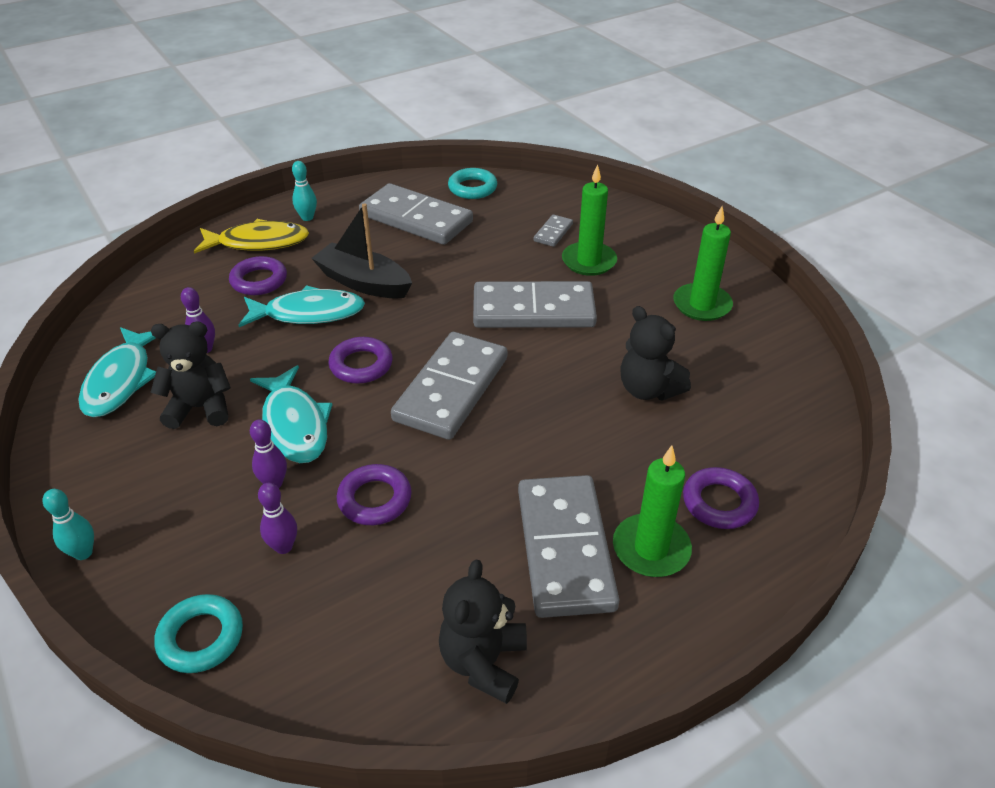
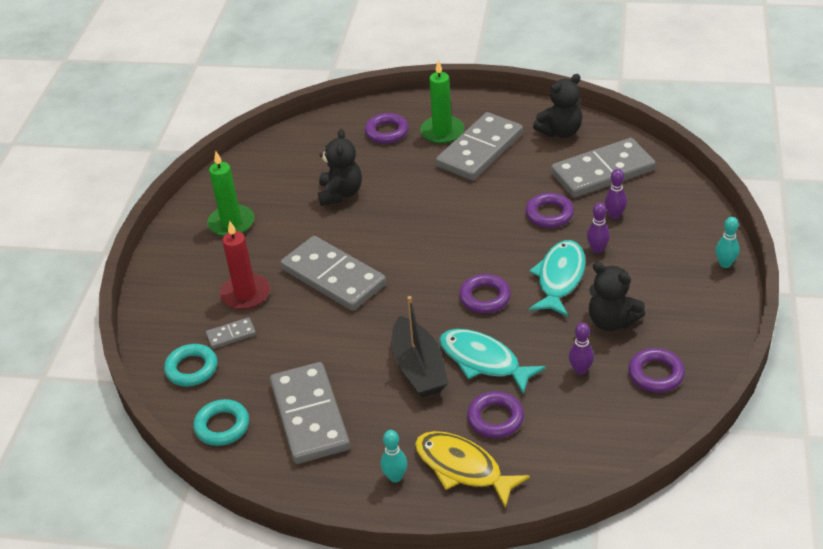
camera: 135 degrees left, 0 degrees up
(121, 380) = (656, 374): turquoise fish -> purple ring
(201, 637) = (680, 196): turquoise ring -> turquoise ring (191, 369)
(451, 389) = (446, 252): grey domino -> grey domino (602, 172)
(589, 261) = (245, 294): green candle -> red candle

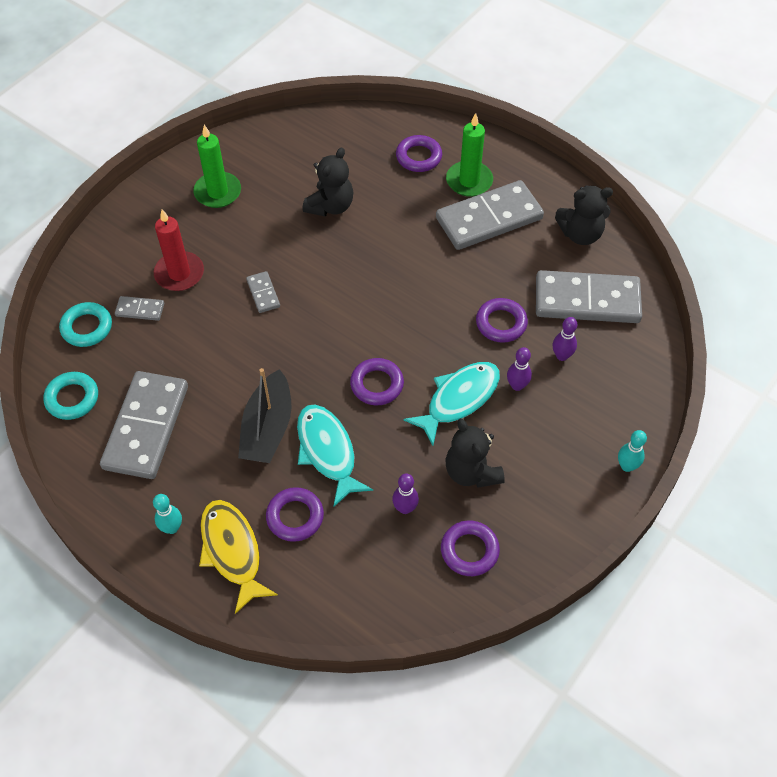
camera: 25 degrees right, 15 degrees up
(333, 277) = (263, 293): grey domino -> grey domino, size x0.44

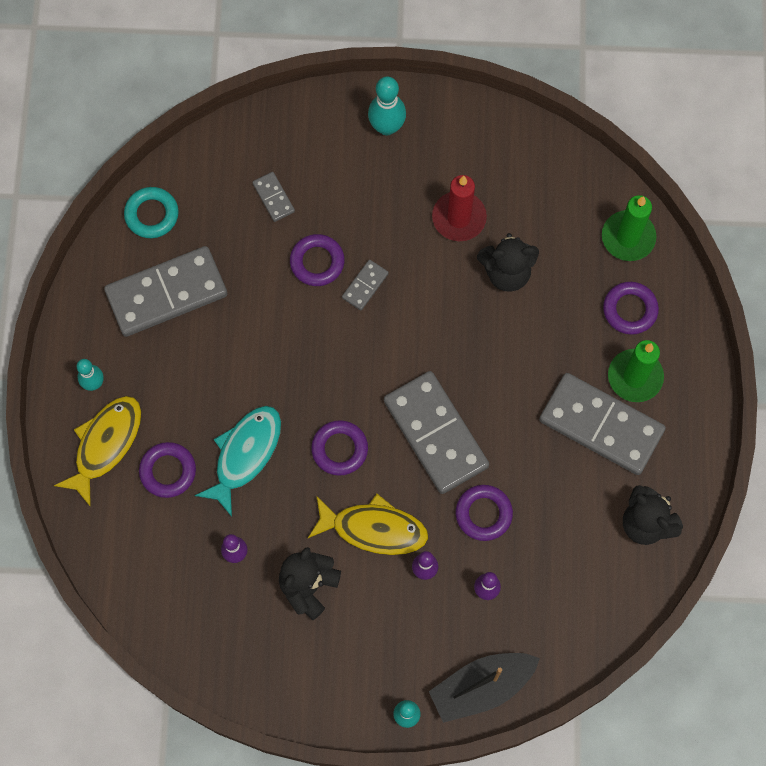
camera: 55 degrees right, 15 degrees up
(87, 327) = (225, 170): turquoise ring -> none
(156, 211) = (387, 127): none -> turquoise bowling pin
(179, 273) = (334, 200): red candle -> red candle (459, 218)
(218, 192) = (447, 162): green candle -> green candle (628, 237)
(268, 428) = (233, 390): black boat -> black boat (481, 687)
(458, 399) = (374, 529): turquoise fish -> yellow fish
(469, 550) = (232, 631): purple ring -> purple ring (317, 262)
(587, 300) = (567, 576): grey domino -> grey domino (435, 434)

